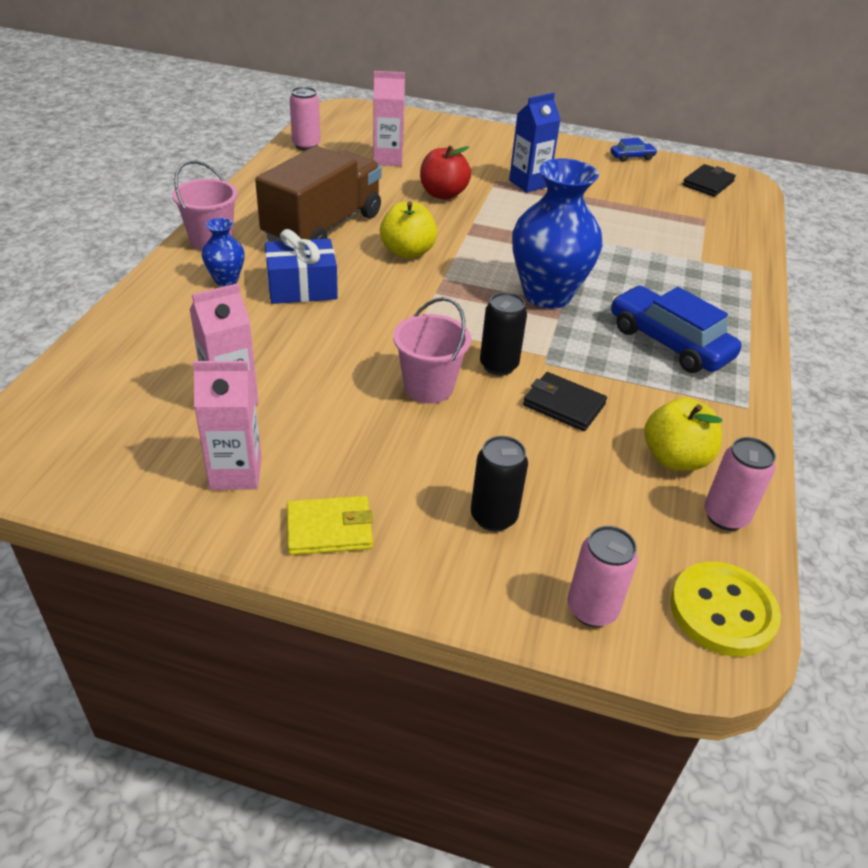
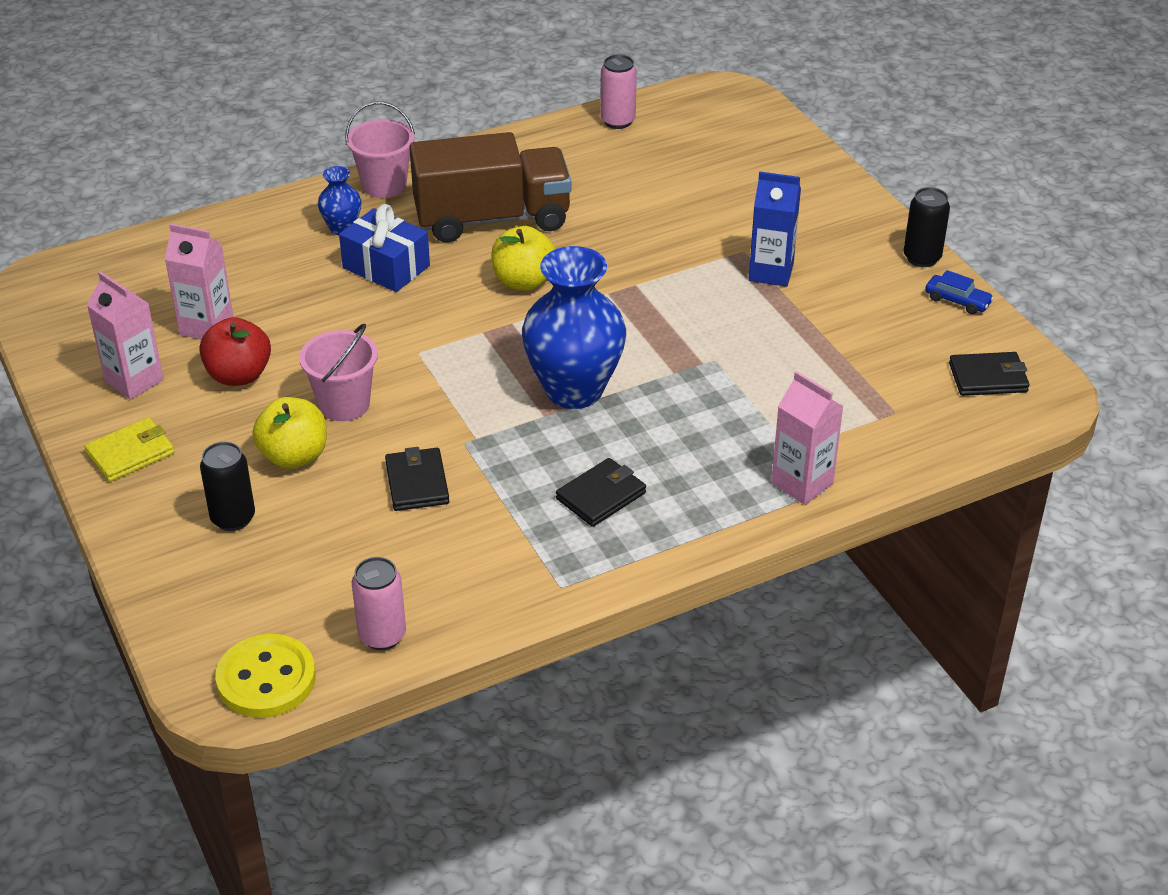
camera: 50 degrees right, 0 degrees up
(329, 529) = (130, 453): yellow wallet -> yellow wallet turned 75 degrees counterclockwise
(387, 159) = (672, 174): pink carton -> pink carton (802, 483)
(443, 194) = (659, 240): red apple -> red apple (239, 375)
(498, 365) = (423, 422): black can -> black can (922, 258)
(592, 609) = (193, 613): pink can -> none
(669, 342) = (601, 496): blue car -> black wallet
(675, 458) = (424, 576): yellow apple -> yellow apple (294, 456)

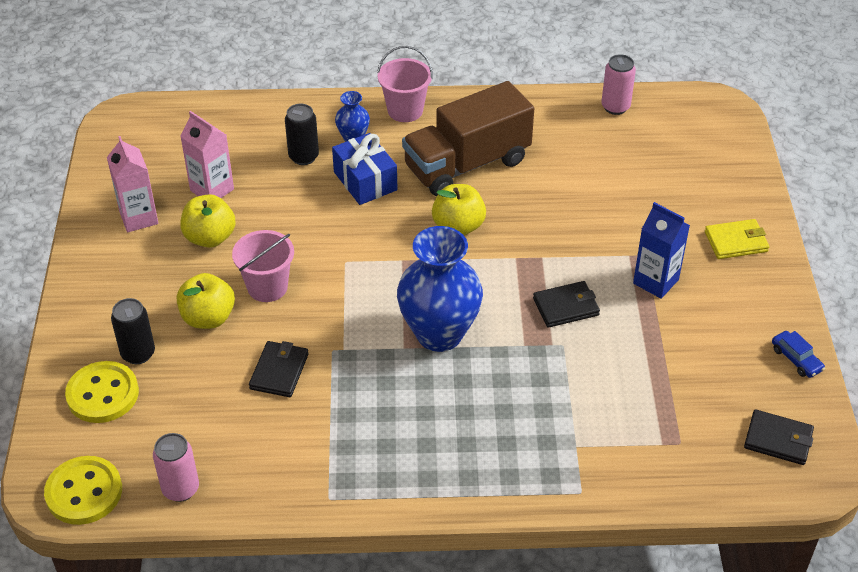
camera: 25 degrees right, 5 degrees up
(130, 453) = (102, 276): yellow wallet -> yellow wallet (736, 242)
(218, 573) = (103, 394): none -> yellow button
(239, 375) = (210, 237): red apple -> yellow apple
(492, 219) = (467, 164): brown truck -> brown truck turned 135 degrees clockwise
(601, 496) = (404, 432): black wallet -> black wallet (566, 307)
(802, 483) = (565, 479): pink carton -> none
(922, 258) = (790, 309): black can -> black can (303, 157)

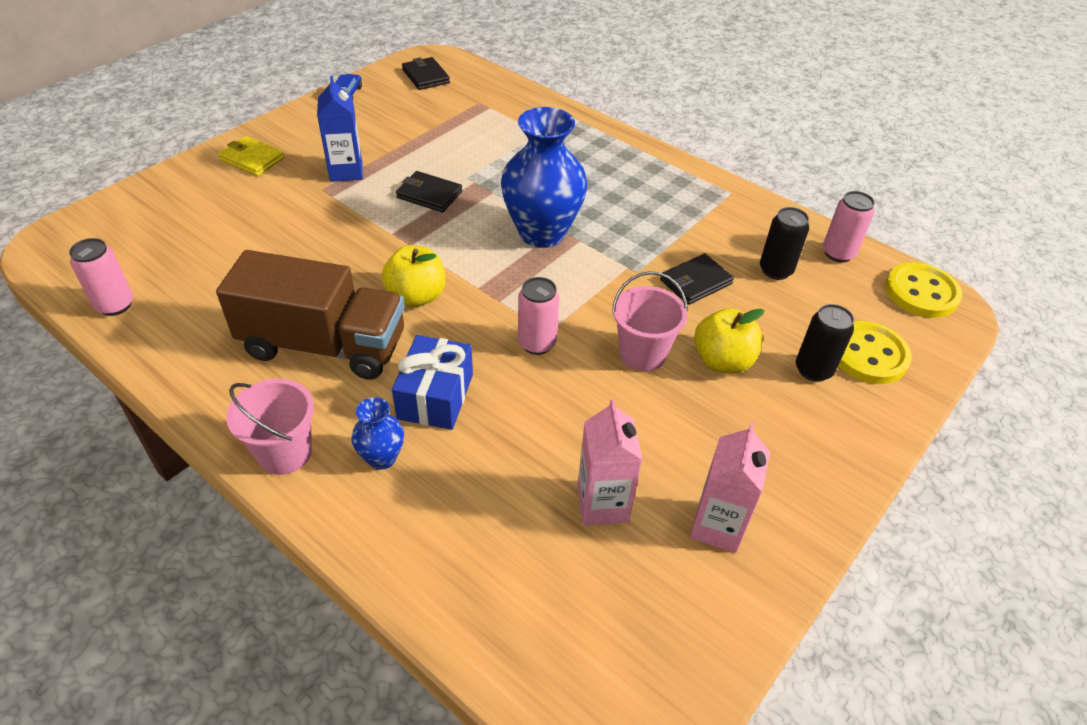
camera: 140 degrees left, 0 degrees up
(210, 237) = (654, 443): yellow apple -> none
(303, 157) = (460, 473): black can -> black can (775, 270)
(343, 248) = (537, 343): none -> pink can

